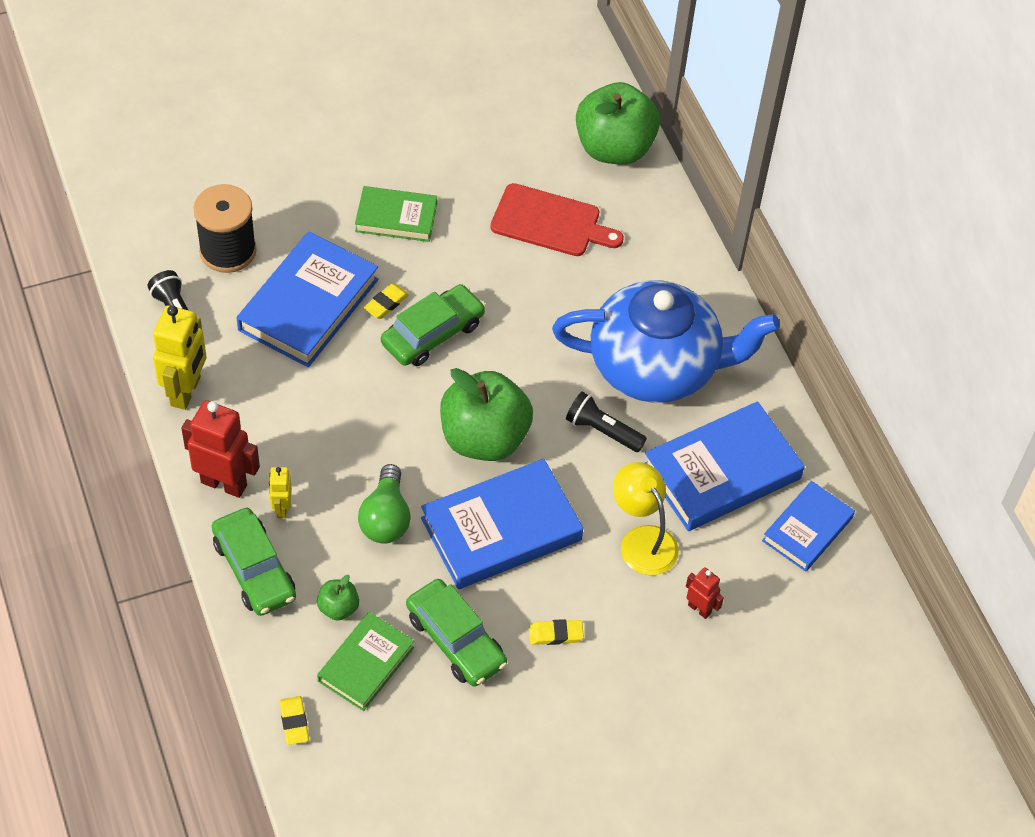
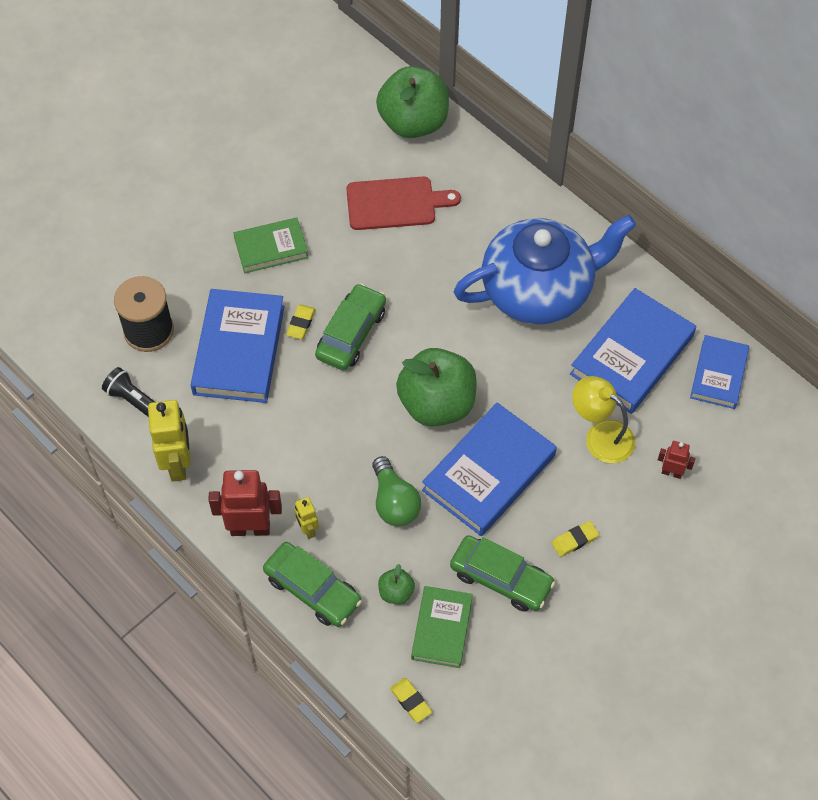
camera: 20 degrees left, 5 degrees up
(602, 431) = (525, 359): black flashlight -> none

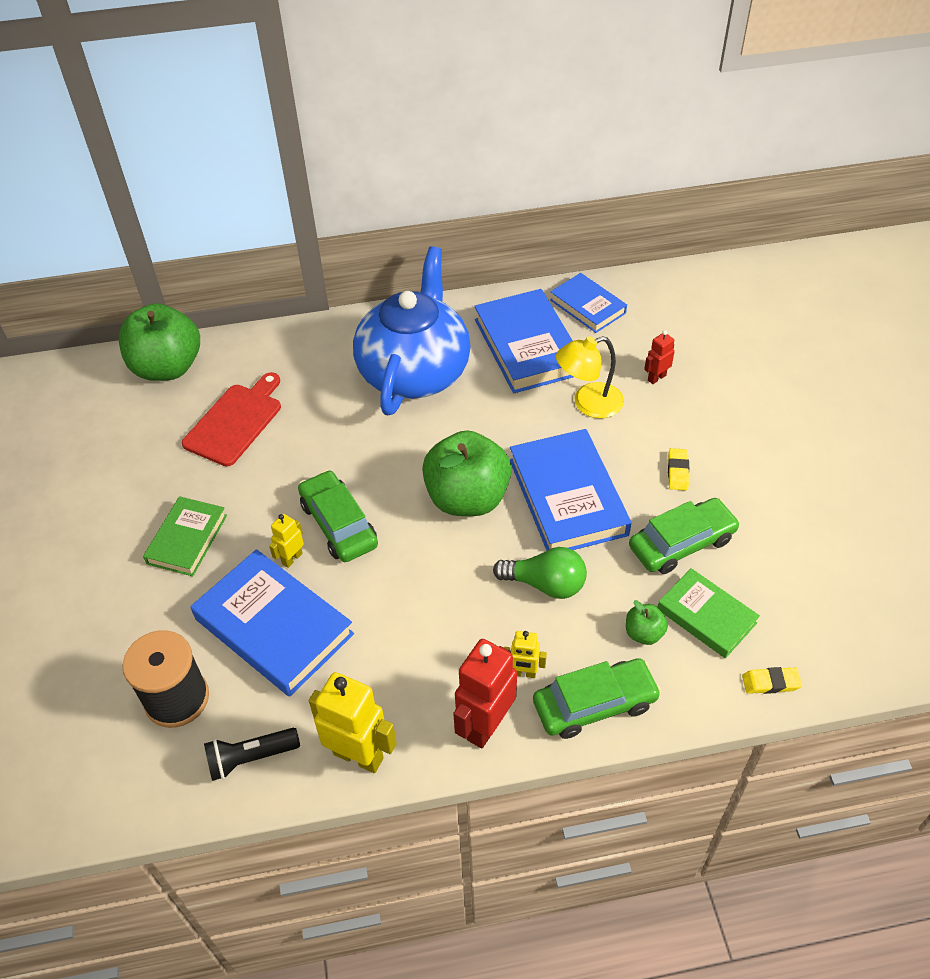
camera: 55 degrees left, 10 degrees down
(301, 323) = (292, 558): yellow eraser -> yellow robot

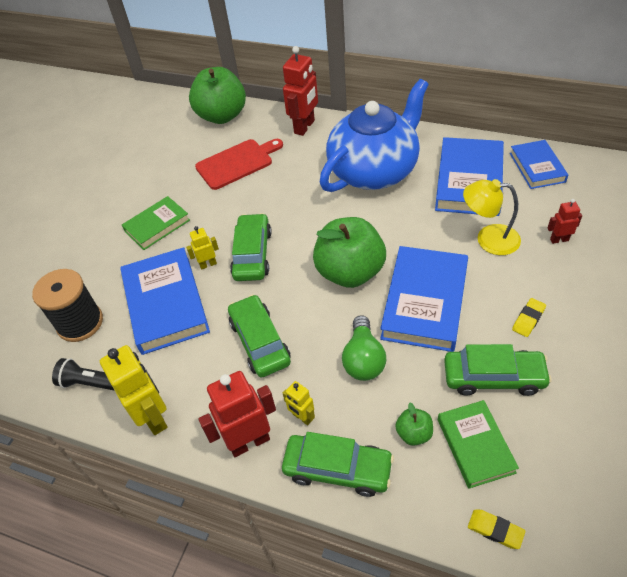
camera: 35 degrees right, 0 degrees up
(291, 346) = (305, 127): none -> red robot
(420, 617) = (260, 341): none -> green car
(545, 584) = (363, 359): green light bulb -> green light bulb turned 45 degrees clockwise

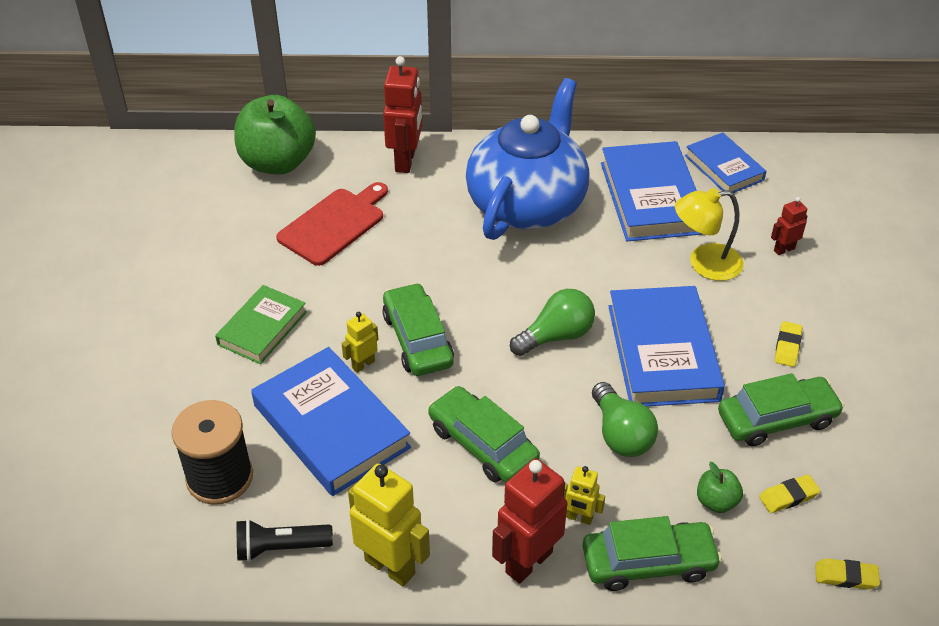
camera: 25 degrees left, 5 degrees down
(350, 272) = (556, 336): green apple -> green light bulb
(475, 445) = (788, 496): green book -> yellow eraser

